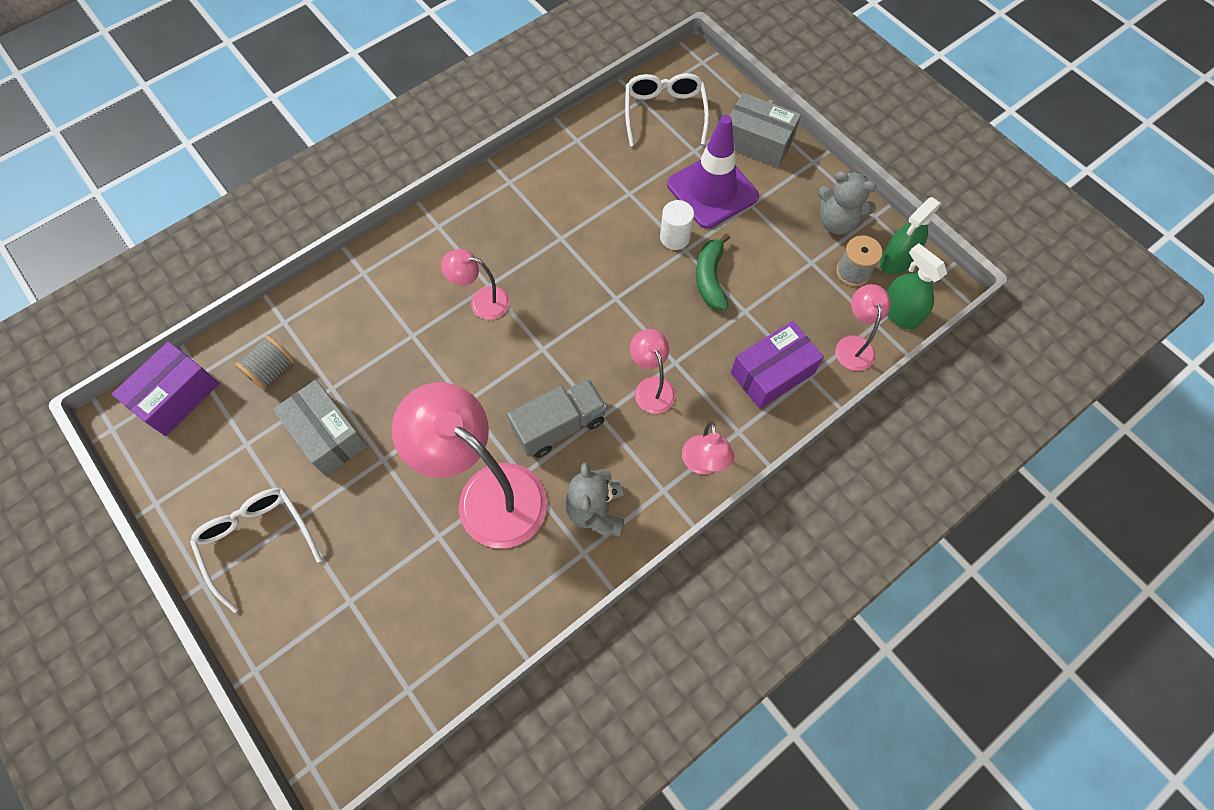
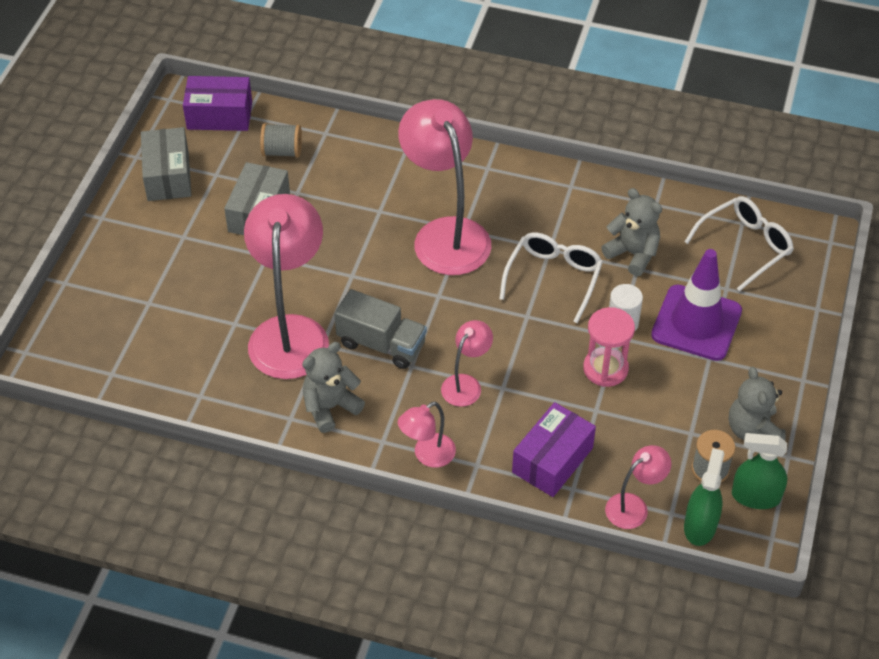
camera: 55 degrees right, 15 degrees down
(257, 540) = (152, 225): white glasses -> white glasses (553, 278)
(481, 301) = (445, 234): pink lamp -> pink lamp, size x2.06
(613, 186) = (633, 254): none -> grey teddy bear
(710, 278) = (605, 369): green banana -> pink hourglass
(757, 142) = (782, 328): grey box -> grey box (168, 176)
(772, 373) = (552, 460): purple box -> purple box turned 75 degrees counterclockwise

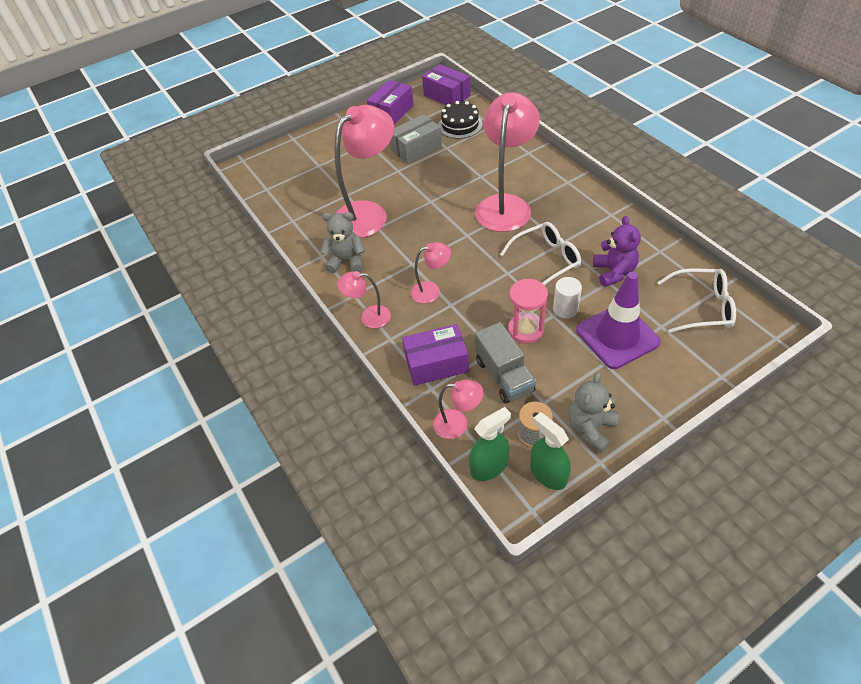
camera: 45 degrees right, 0 degrees up
(168, 176) = (391, 112): grey box -> purple box
(282, 151) = (460, 125): grey spool -> black cake
(381, 344) = (408, 244): grey truck -> grey truck (504, 375)
(633, 254) = (614, 272): grey teddy bear -> purple teddy bear

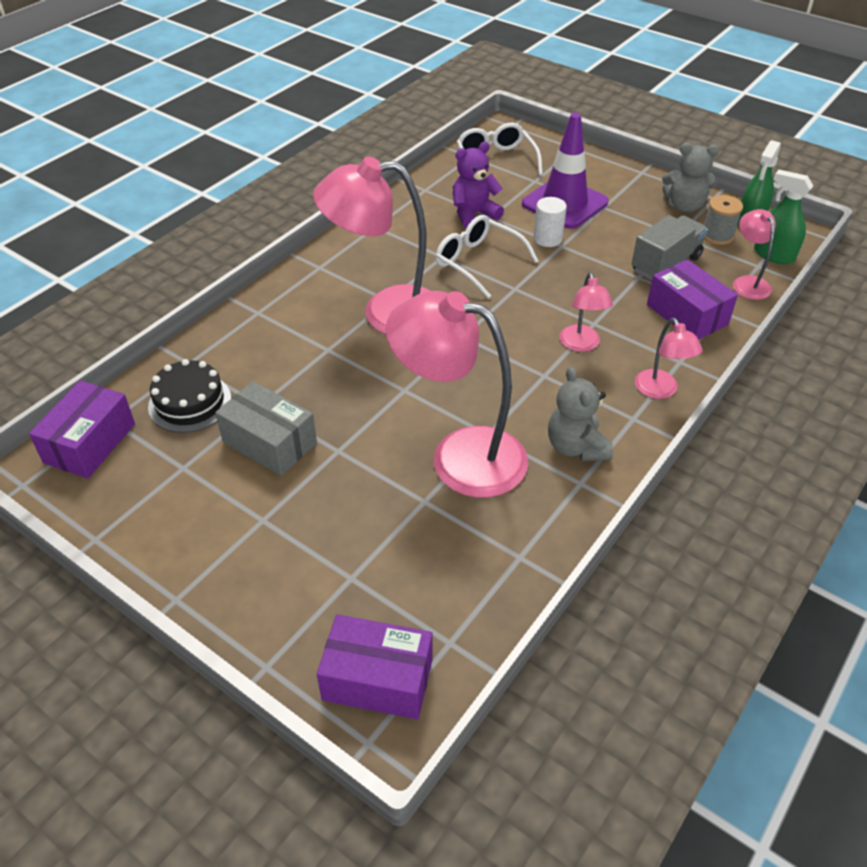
camera: 115 degrees left, 5 degrees down
(391, 112) = (152, 513): purple box -> purple box (378, 679)
(431, 290) = (581, 345): pink lamp -> pink lamp turned 150 degrees counterclockwise
(526, 330) = (594, 260): pink hourglass -> none

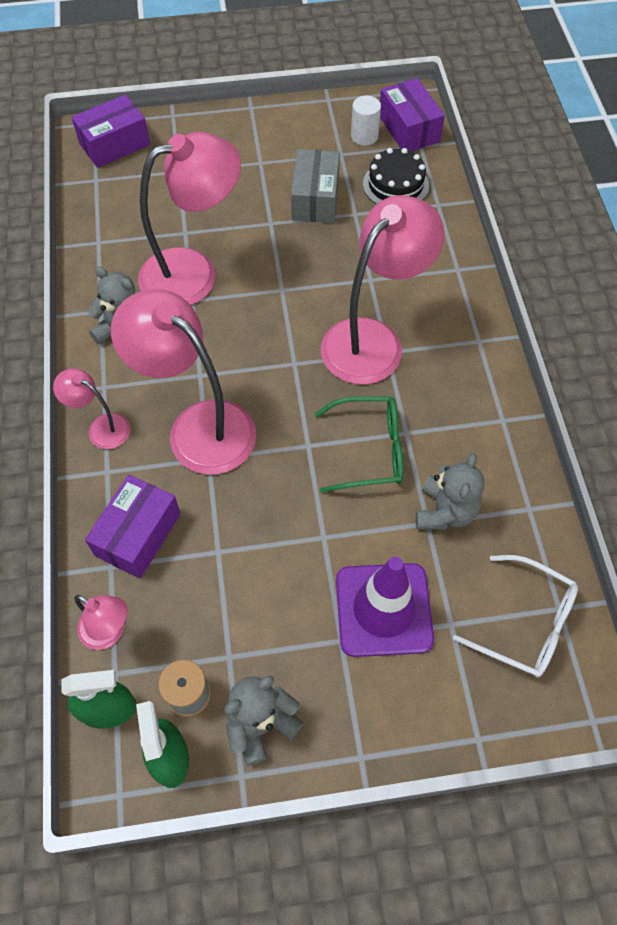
camera: 135 degrees right, 15 degrees up
(270, 442) = (315, 198): grey box -> grey box turned 75 degrees counterclockwise
(473, 214) = (445, 511): purple teddy bear -> grey teddy bear
(478, 262) = (370, 450): white glasses -> green glasses
(547, 239) = (345, 535): white cylinder -> white cylinder (364, 136)
(581, 345) = (198, 426): pink lamp -> pink lamp, size x2.06
(665, 264) = (206, 593): grey truck -> none
(687, 314) = (138, 534): purple box -> purple box turned 75 degrees counterclockwise

